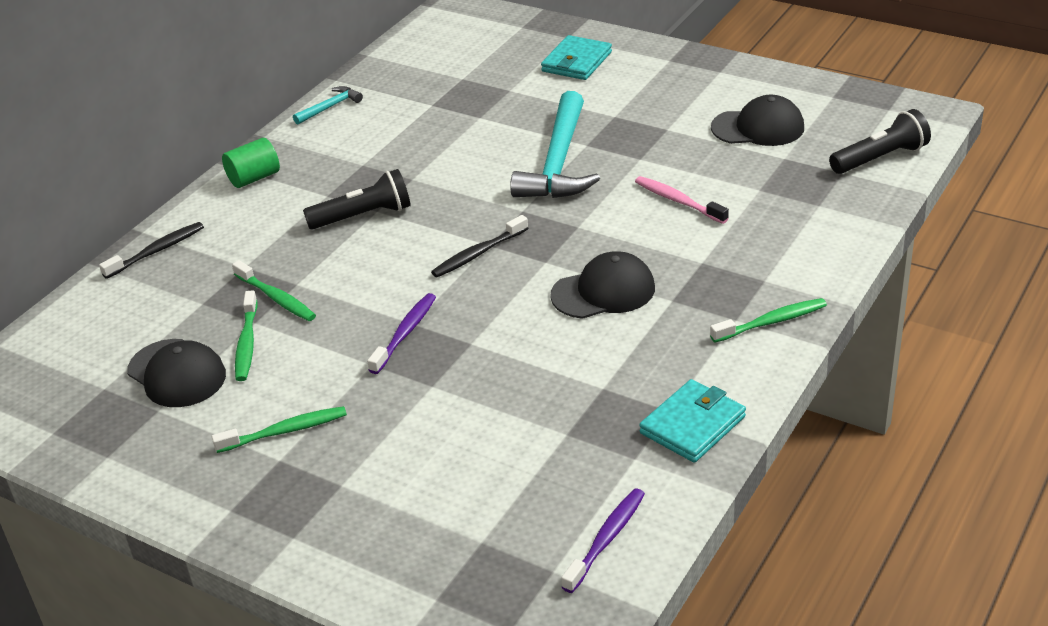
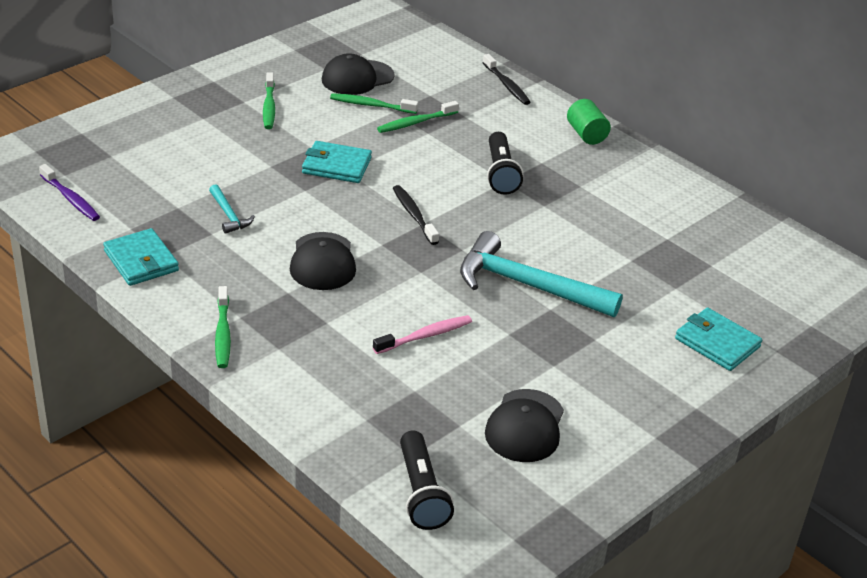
camera: 100 degrees right, 0 degrees up
(330, 107) = (687, 185): turquoise hammer -> turquoise hammer (229, 215)
(405, 333) = (336, 166): purple toothbrush -> turquoise wallet

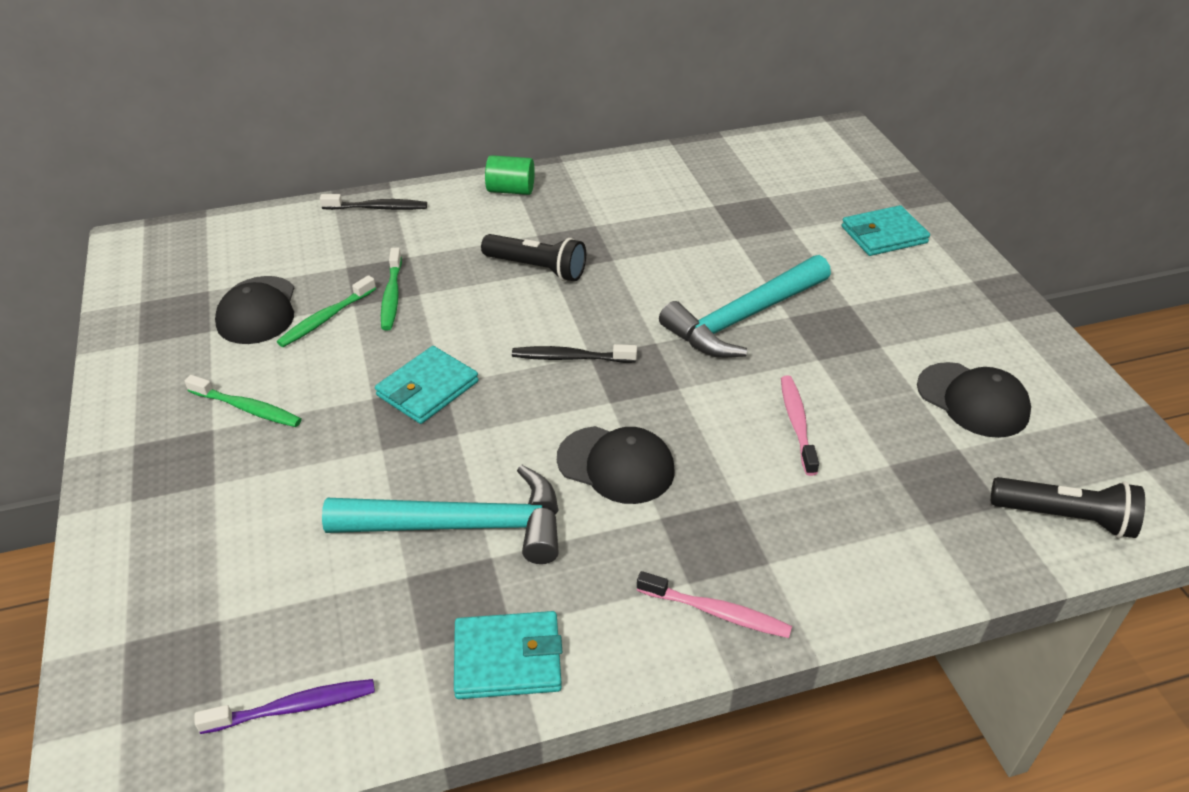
camera: 60 degrees left, 5 degrees up
(222, 334) = (717, 612): green toothbrush -> pink toothbrush
(229, 215) = (462, 525): turquoise hammer -> turquoise hammer, size x2.18

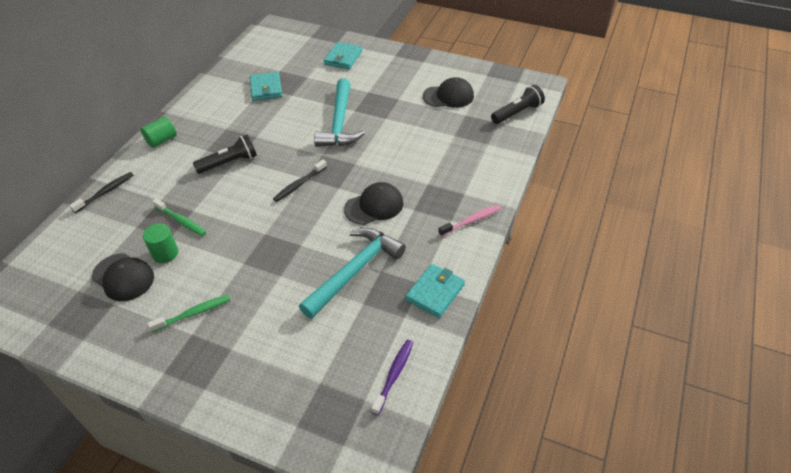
camera: 50 degrees left, 5 degrees up
(325, 318) = (165, 253): green toothbrush -> green cylinder
(427, 388) = (261, 240): turquoise wallet -> turquoise wallet (266, 88)
(797, 423) = (410, 144): pink toothbrush -> none

